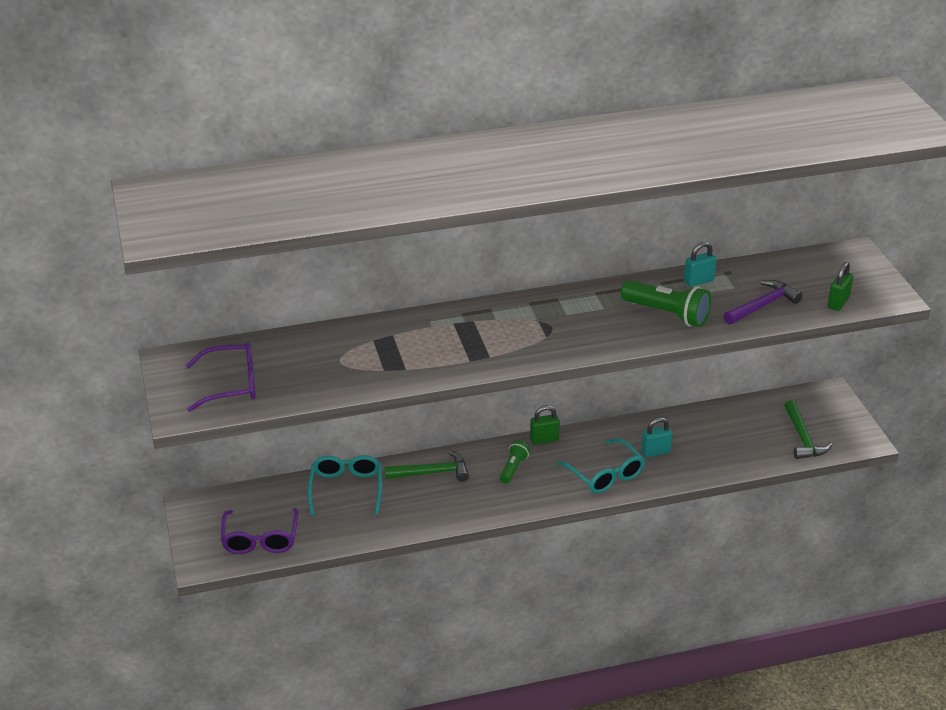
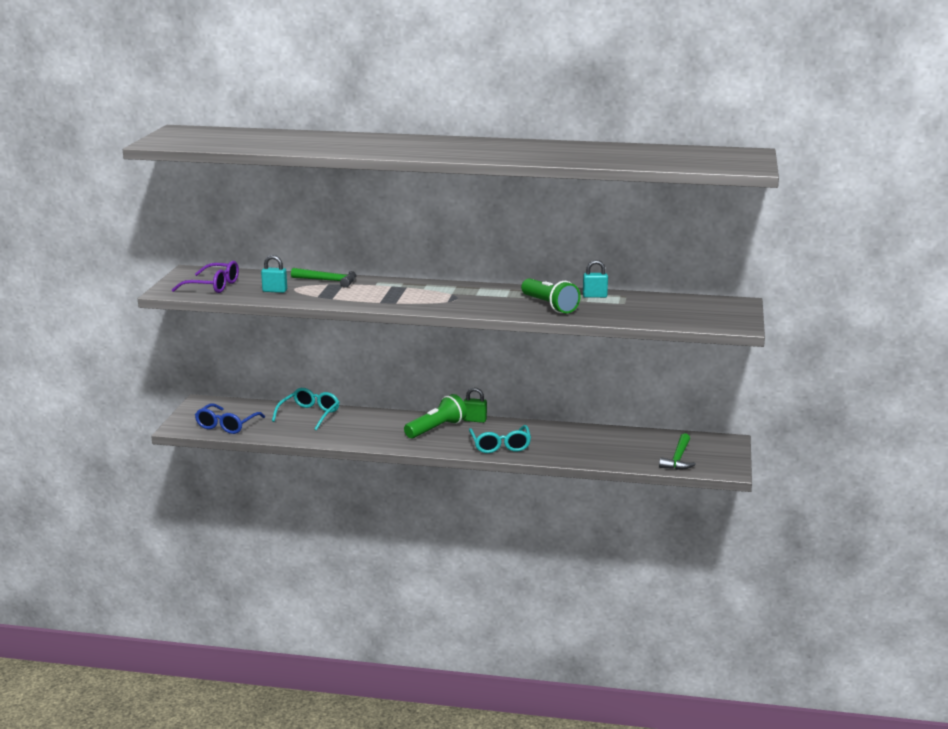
camera: 25 degrees right, 15 degrees down
(260, 539) = (227, 425): purple glasses -> blue glasses
(432, 472) = (376, 419): green hammer -> green hammer (328, 281)
(513, 468) = (436, 429): green flashlight -> green flashlight, size x1.76
(655, 452) = (551, 442): turquoise padlock -> turquoise padlock (274, 291)
(763, 305) = (629, 313): purple hammer -> none
(838, 303) = (690, 322): green padlock -> none

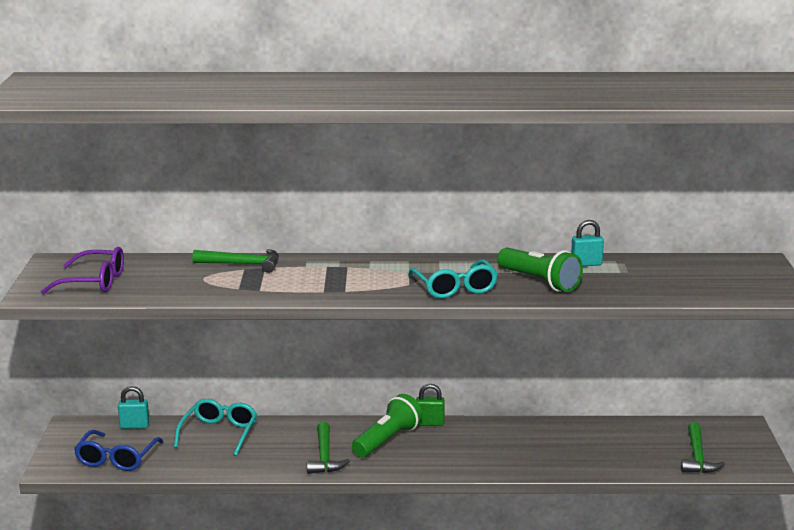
camera: 10 degrees left, 0 degrees up
(274, 291) = (179, 284): turquoise padlock -> turquoise padlock (134, 426)
(383, 436) = (324, 457): none -> green hammer
(500, 445) = (476, 457): turquoise glasses -> turquoise glasses (455, 288)

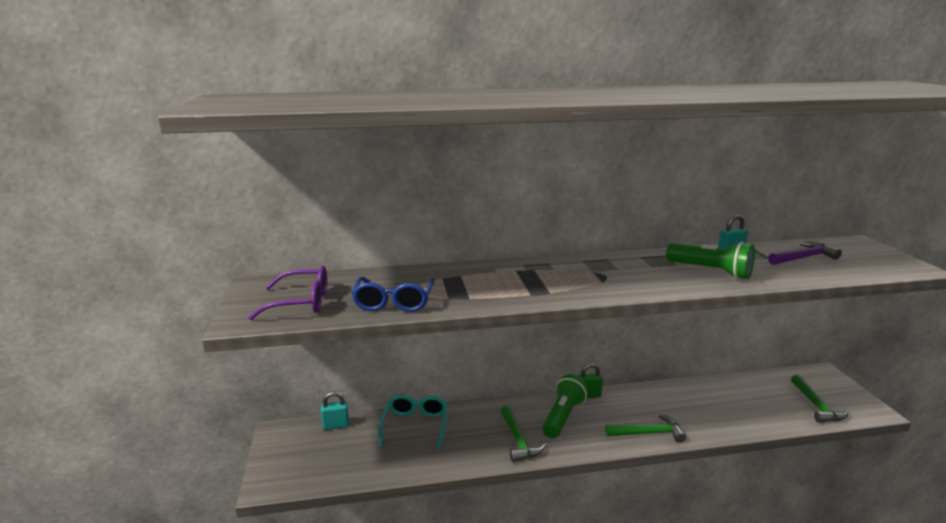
camera: 10 degrees left, 0 degrees up
(116, 459) = (328, 465): blue glasses -> blue glasses (394, 302)
(243, 264) = (438, 274): green hammer -> green hammer (648, 433)
(455, 288) = (645, 282): turquoise glasses -> none
(666, 275) = (803, 258): none -> purple hammer

